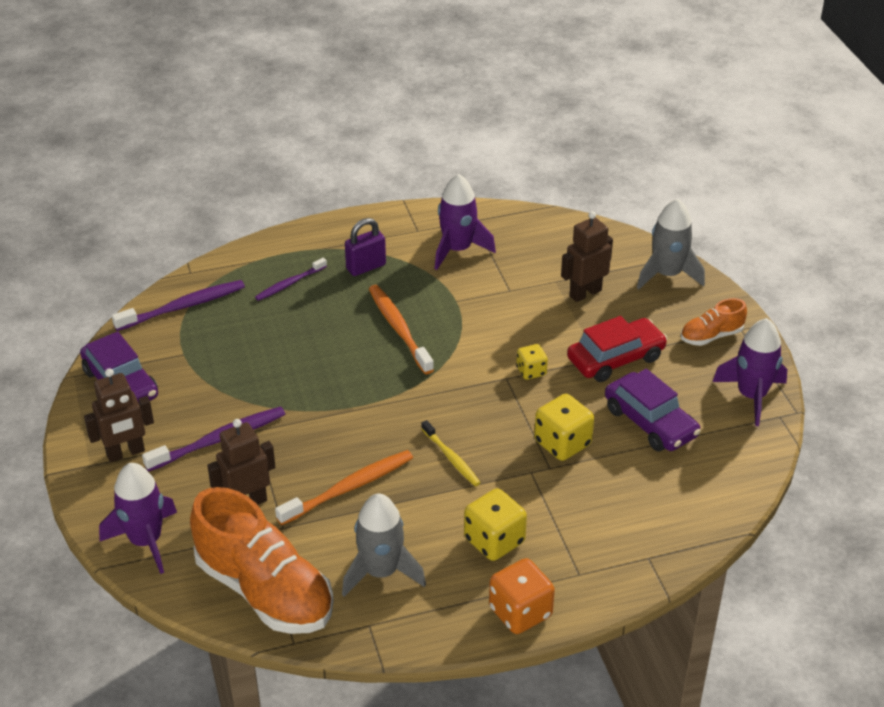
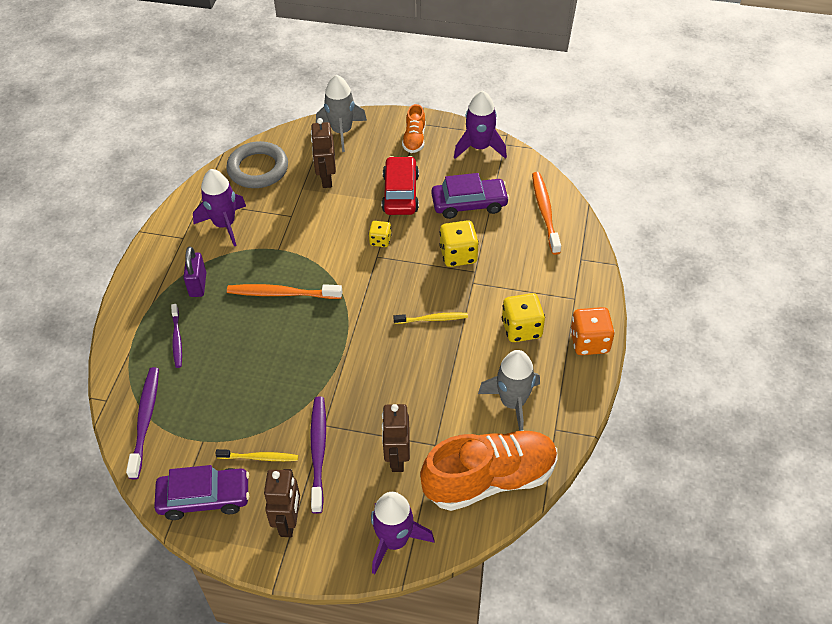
camera: 60 degrees left, 10 degrees up
(187, 401) = (259, 457): none -> yellow toothbrush
(349, 488) = (422, 389): orange toothbrush -> orange toothbrush (545, 212)
(554, 238) = (258, 169): none -> grey ring

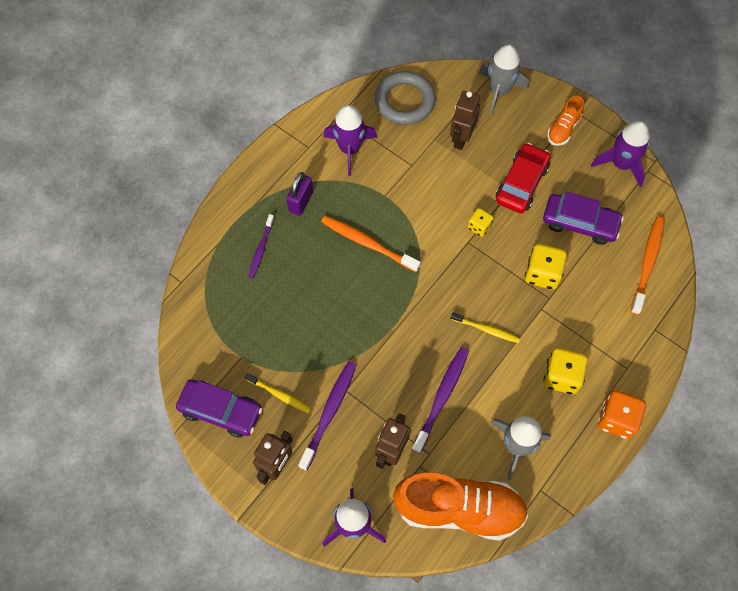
camera: 25 degrees right, 15 degrees up
(145, 420) = (204, 316): purple toothbrush -> purple toothbrush (442, 397)

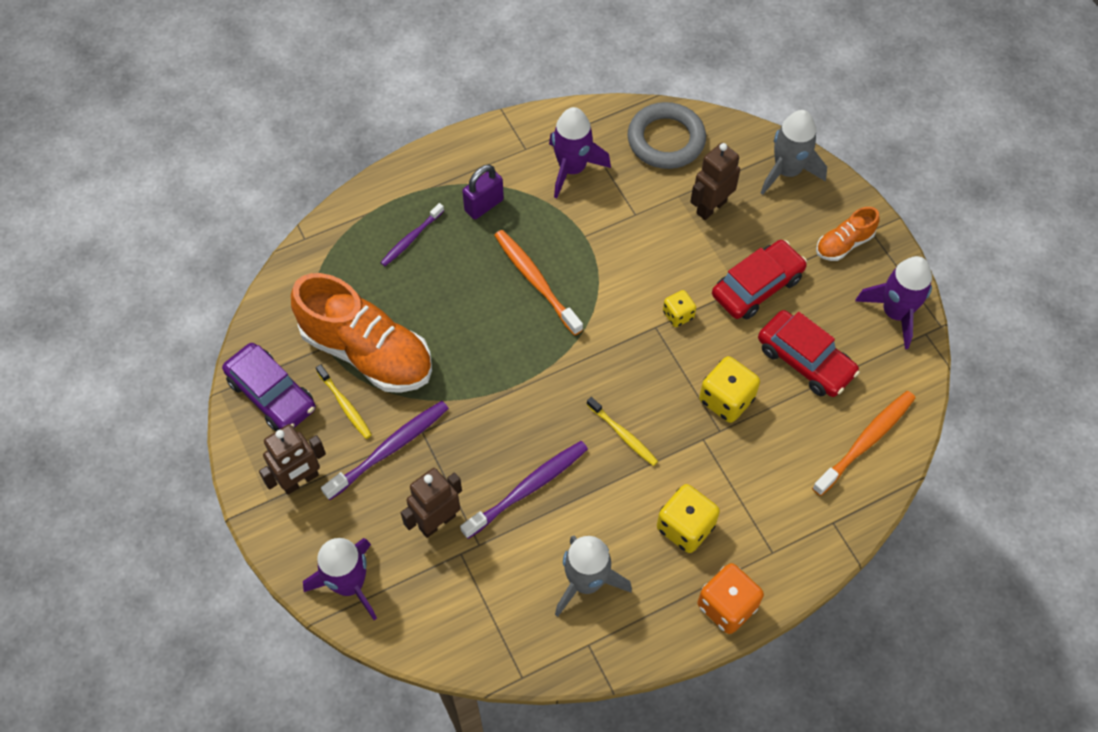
camera: 25 degrees right, 5 degrees down
(459, 509) = (480, 622): orange shoe -> orange shoe (367, 352)
(580, 223) = (805, 360): purple car -> red car

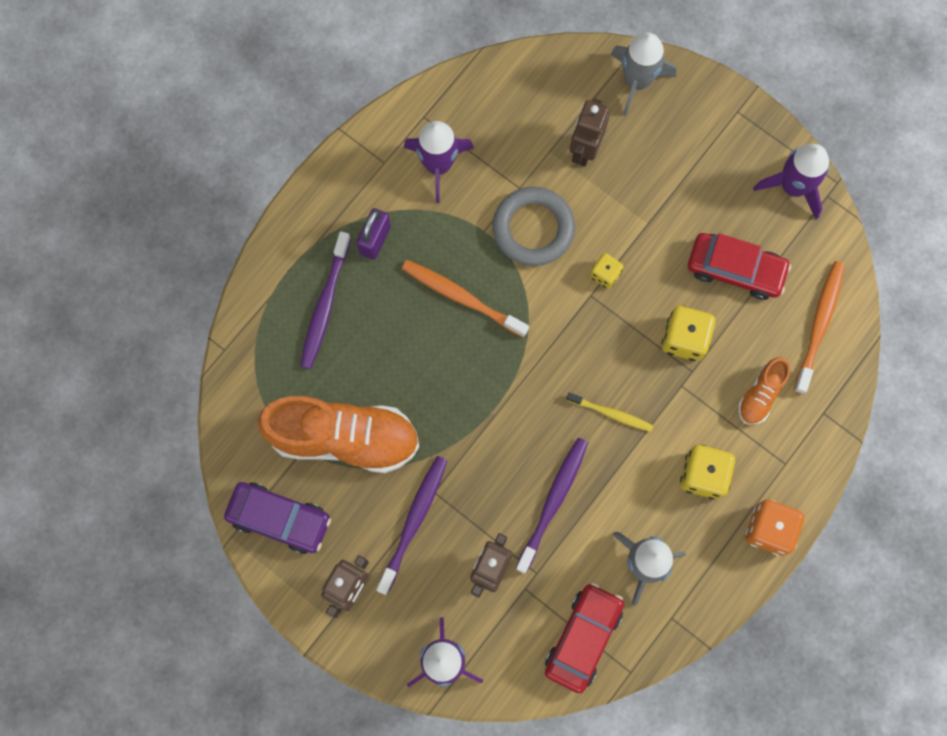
camera: 25 degrees left, 15 degrees up
(345, 405) = (352, 499): yellow toothbrush -> none
(411, 239) = (325, 305): purple toothbrush -> purple toothbrush, size x1.59
(666, 140) = (511, 96): grey ring -> grey ring (533, 229)
(757, 286) = (662, 214): red car -> red car (583, 638)
(844, 244) = (719, 136): orange shoe -> orange shoe (760, 395)

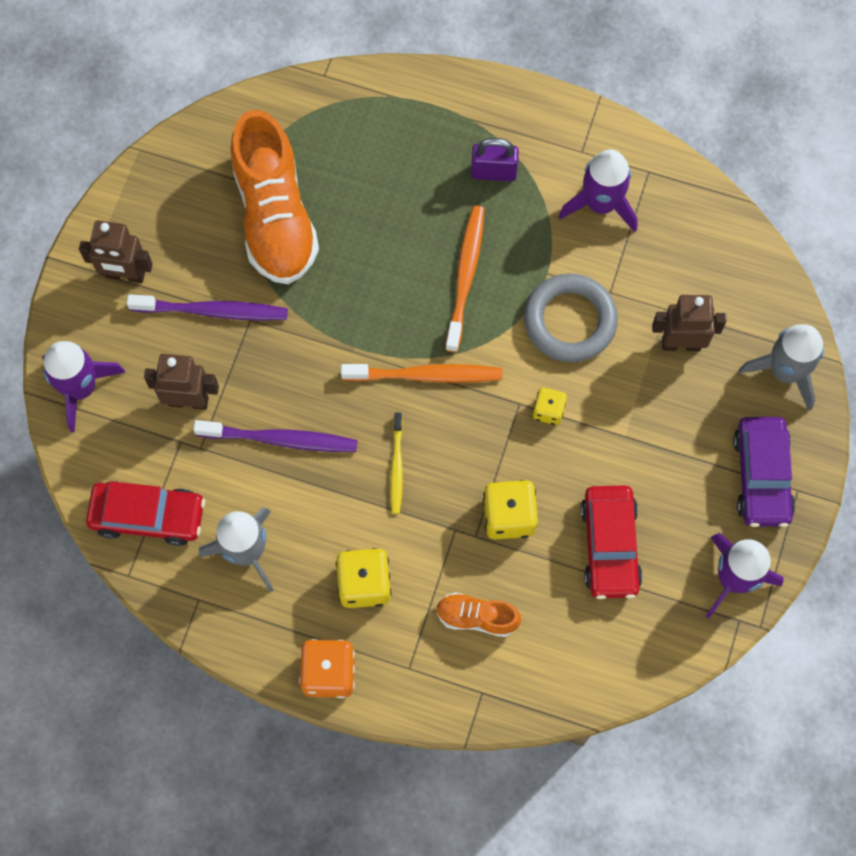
camera: 70 degrees right, 5 degrees down
(279, 519) = (172, 186): purple car -> purple car (762, 476)
(325, 305) = (405, 150): purple toothbrush -> none
(819, 325) = (582, 657): orange toothbrush -> orange toothbrush (426, 375)

